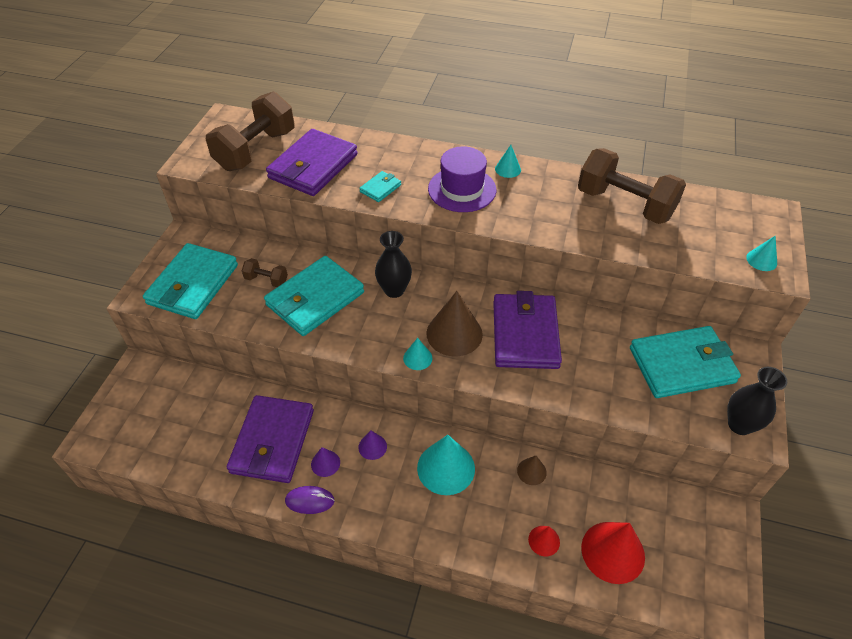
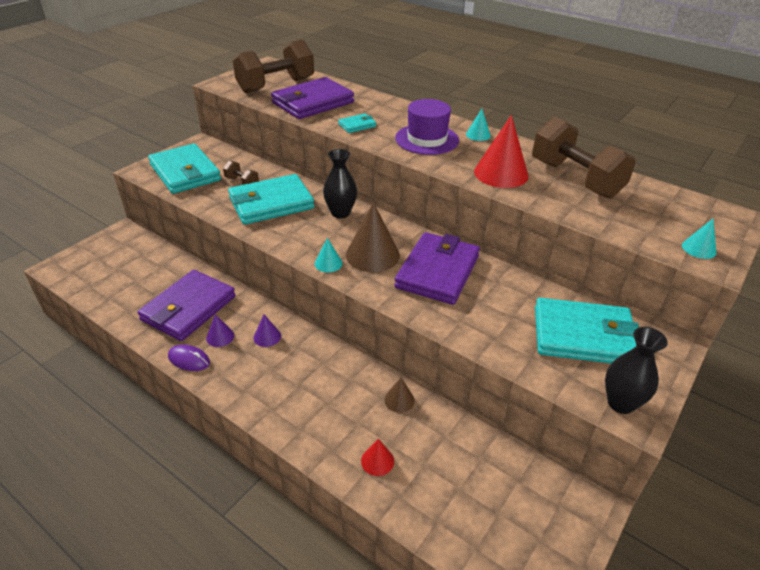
camera: 20 degrees right, 10 degrees down
(193, 284) = (185, 172): turquoise wallet -> turquoise wallet turned 75 degrees counterclockwise
(446, 468) = (321, 372): turquoise cone -> none
(613, 552) = (442, 495): red cone -> red cone (501, 173)

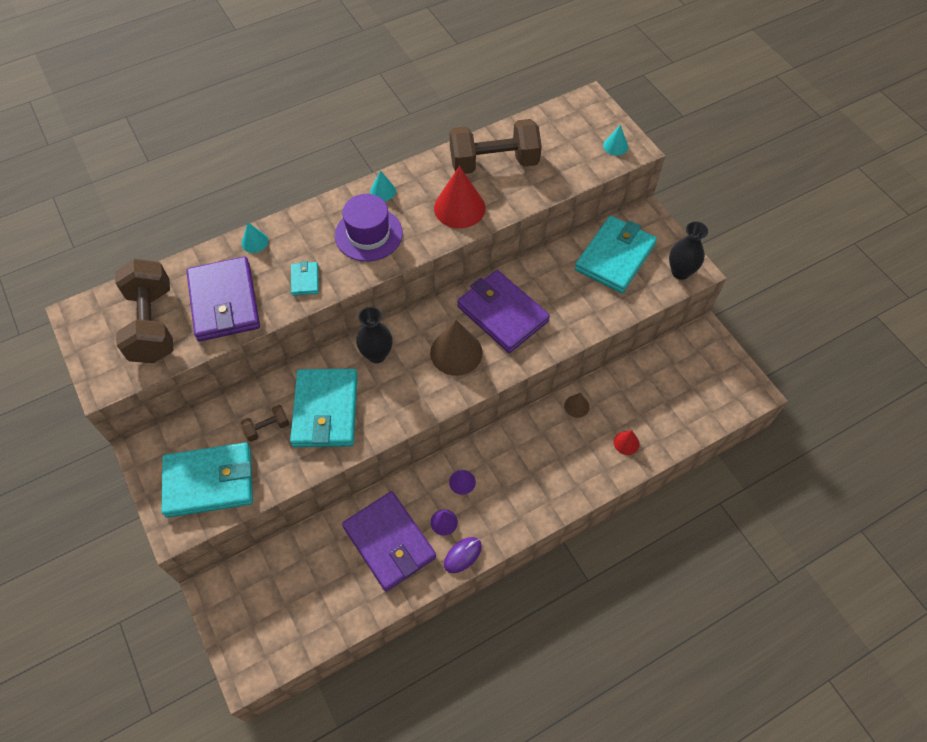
camera: 65 degrees left, 20 degrees up
(328, 263) = (452, 391): turquoise cone -> turquoise cone (254, 242)

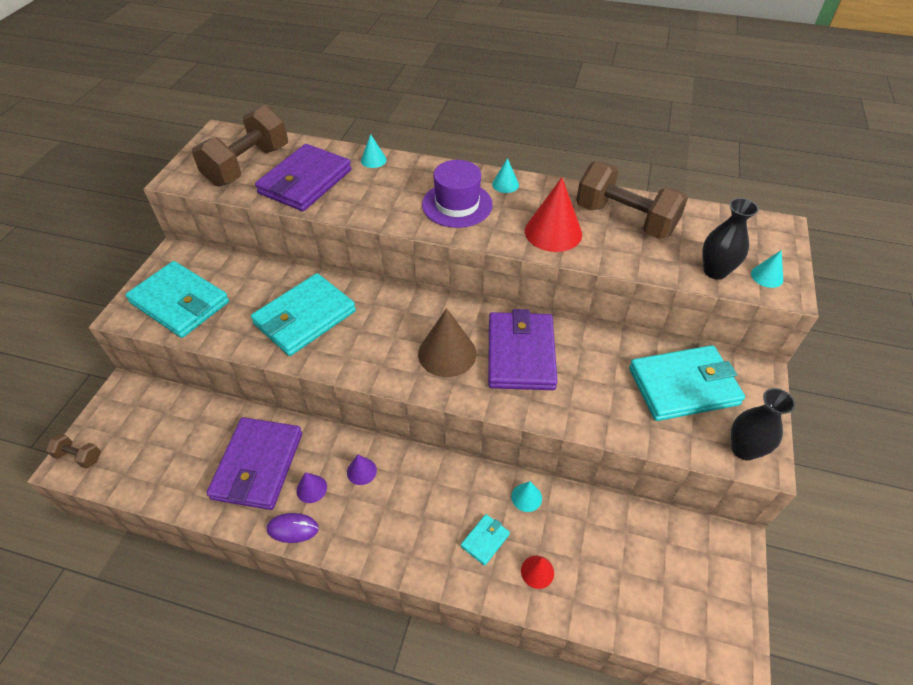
camera: 45 degrees right, 10 degrees down
(267, 428) = (256, 298): brown dumbbell -> brown dumbbell (79, 456)
(305, 280) = (373, 203): turquoise wallet -> turquoise wallet (485, 540)
(377, 354) = (387, 308): black vase -> black vase (715, 271)
(576, 406) = (526, 497): brown cone -> turquoise cone

